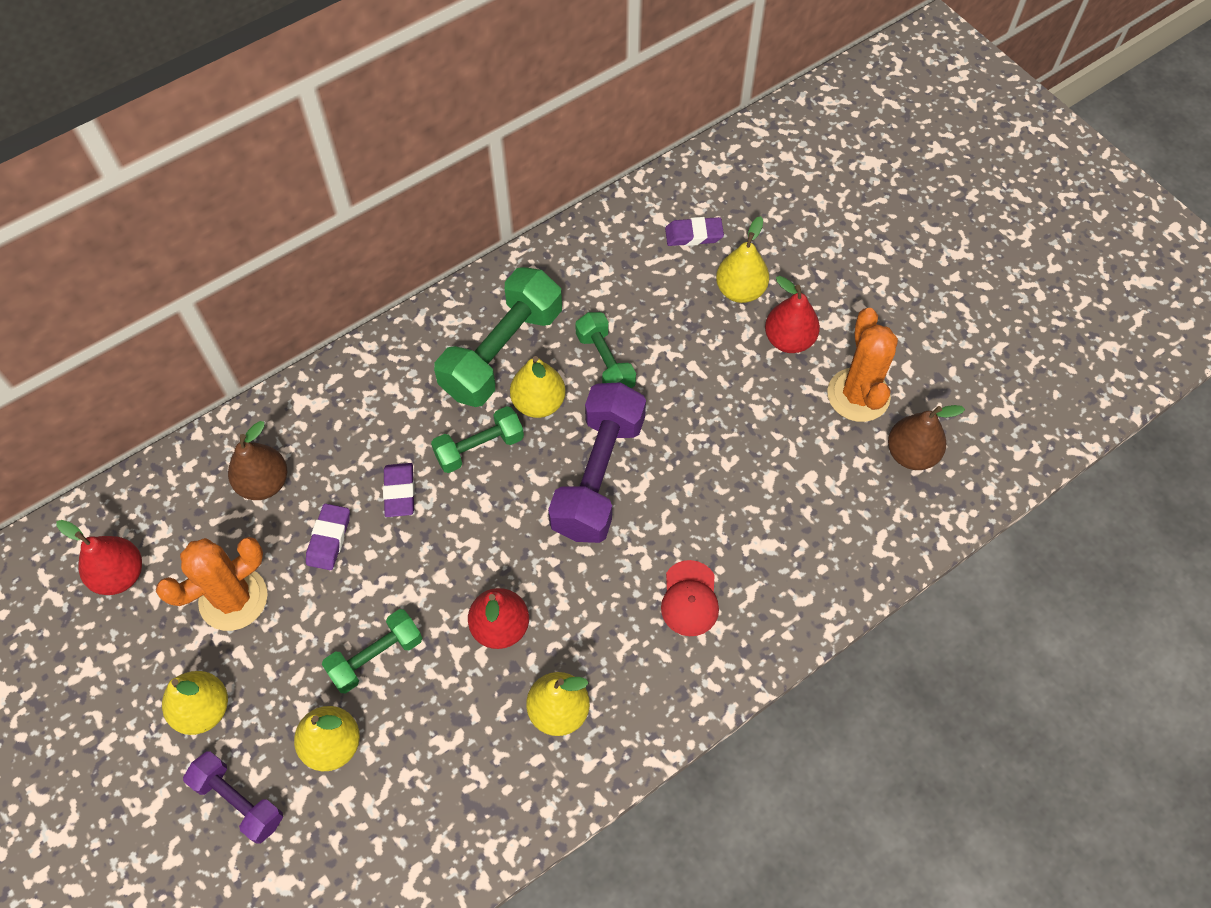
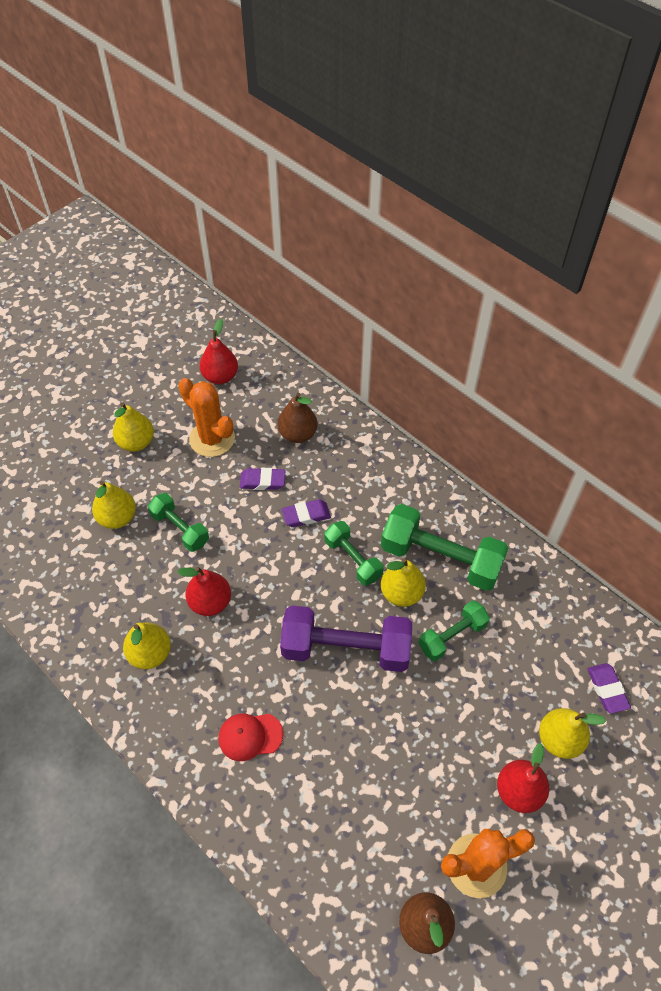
camera: 80 degrees right, 5 degrees down
(239, 801) = (79, 476): purple dumbbell -> none

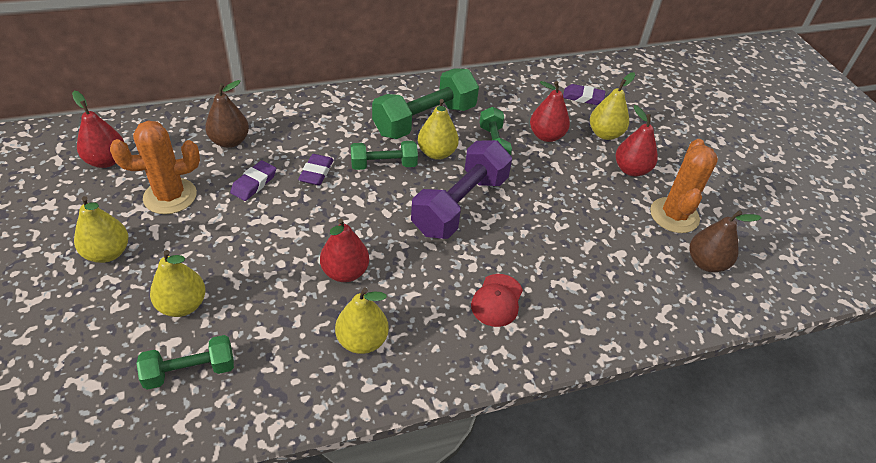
camera: 65 degrees left, 10 degrees down
(180, 529) = (246, 261): green dumbbell -> green dumbbell (190, 371)
(507, 680) = (546, 136): none -> red pear

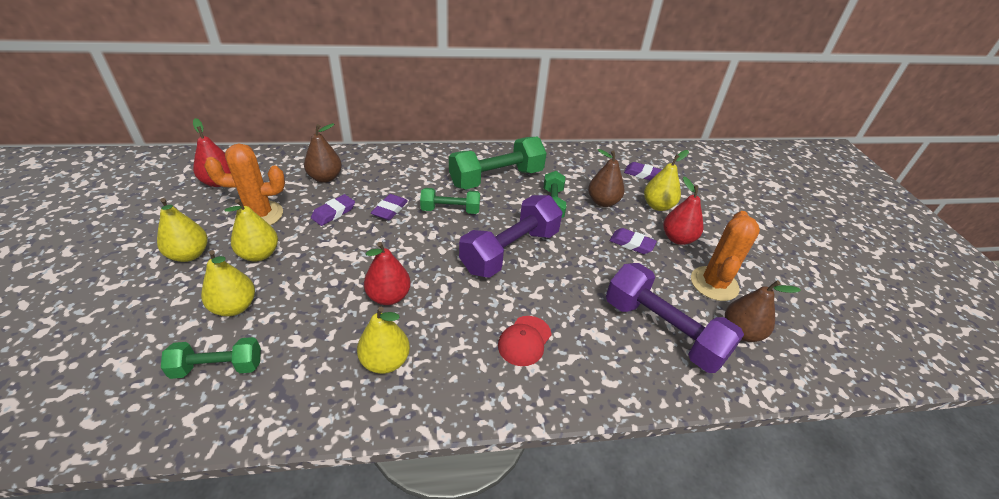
camera: 10 degrees right, 5 degrees down
(436, 153) = (500, 205): yellow pear -> yellow pear (259, 254)
(546, 136) = (603, 202): red pear -> brown pear
(585, 181) = (631, 244): none -> purple eraser
(631, 272) = (663, 331): none -> purple dumbbell

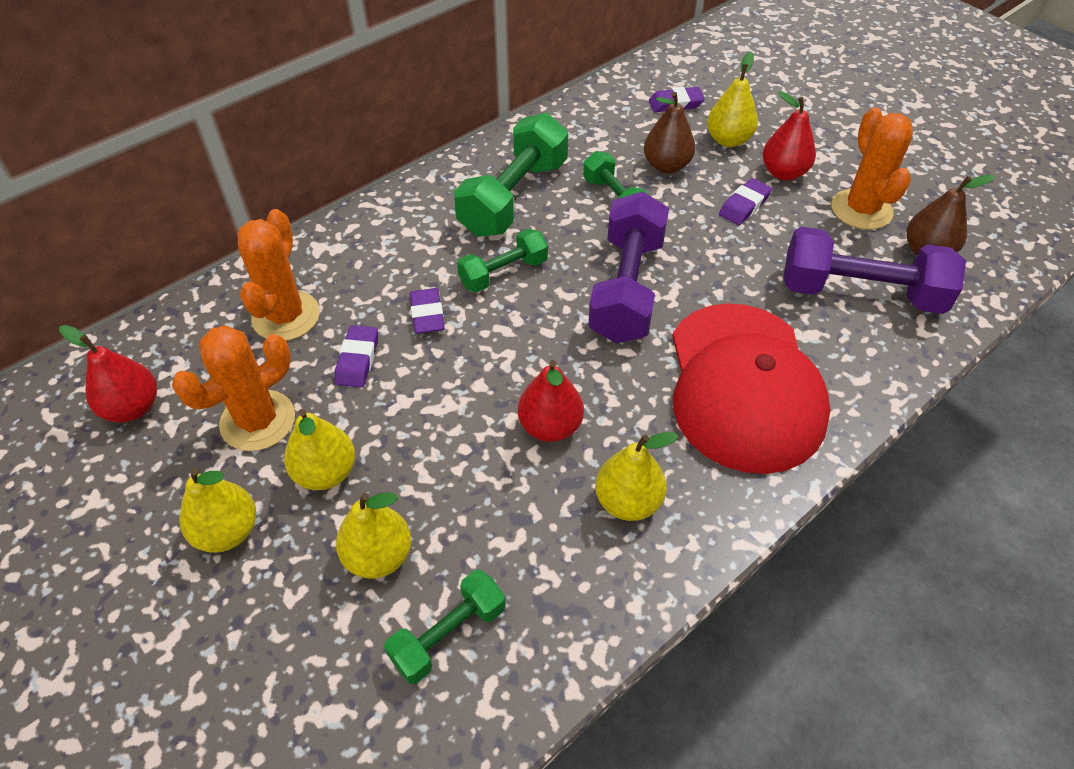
camera: 30 degrees left, 10 degrees up
(325, 178) = (286, 316): brown pear -> orange cactus
(524, 340) = (744, 386): red cap -> red cap, size x2.47
(631, 244) = (744, 205): purple eraser -> purple eraser turned 45 degrees counterclockwise

